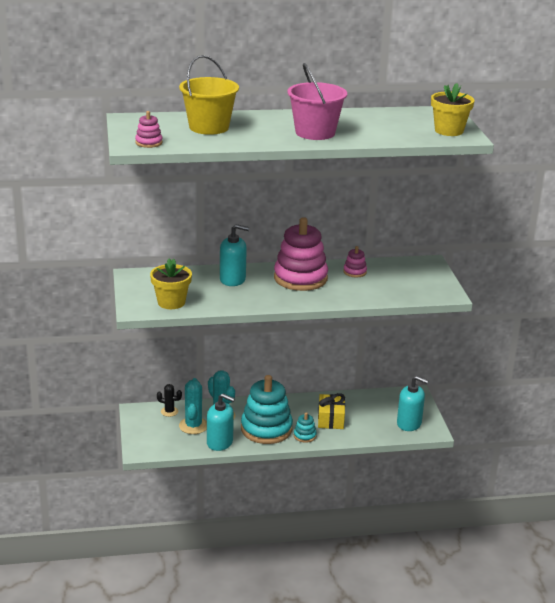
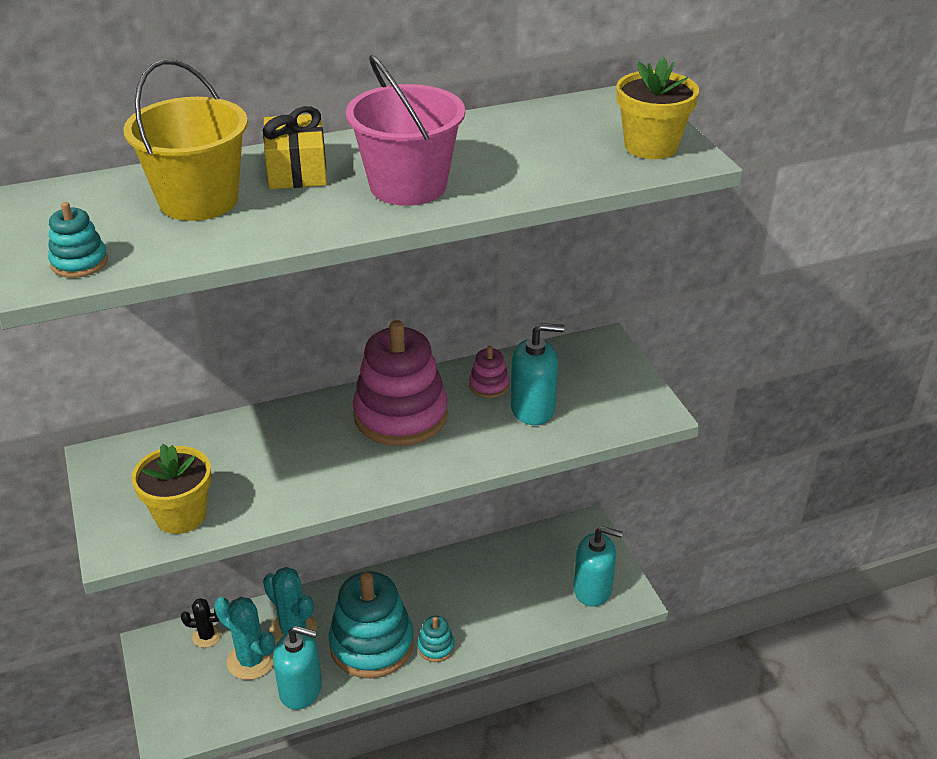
camera: 10 degrees left, 10 degrees up
(149, 143) = (79, 262): pink stacking toy -> turquoise stacking toy
(193, 426) = (251, 660): turquoise cactus -> turquoise cactus turned 45 degrees counterclockwise
(232, 279) = (283, 438): turquoise soap dispenser -> turquoise soap dispenser (533, 408)
(331, 419) = (470, 603): yellow gift -> yellow gift (297, 170)

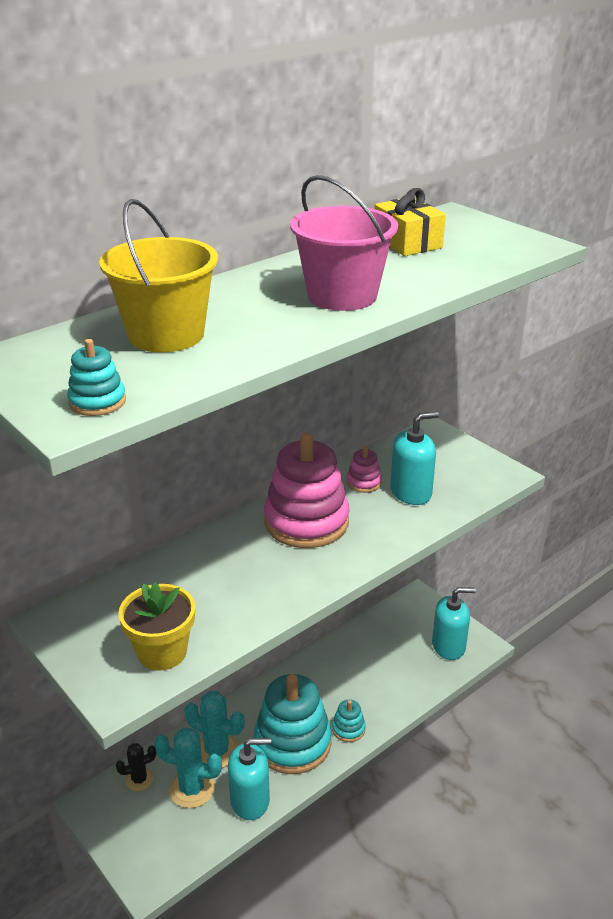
camera: 20 degrees left, 5 degrees down
(297, 170) = (234, 299): yellow gift -> yellow gift (407, 243)
(651, 146) = (504, 241): yellow flower pot -> none

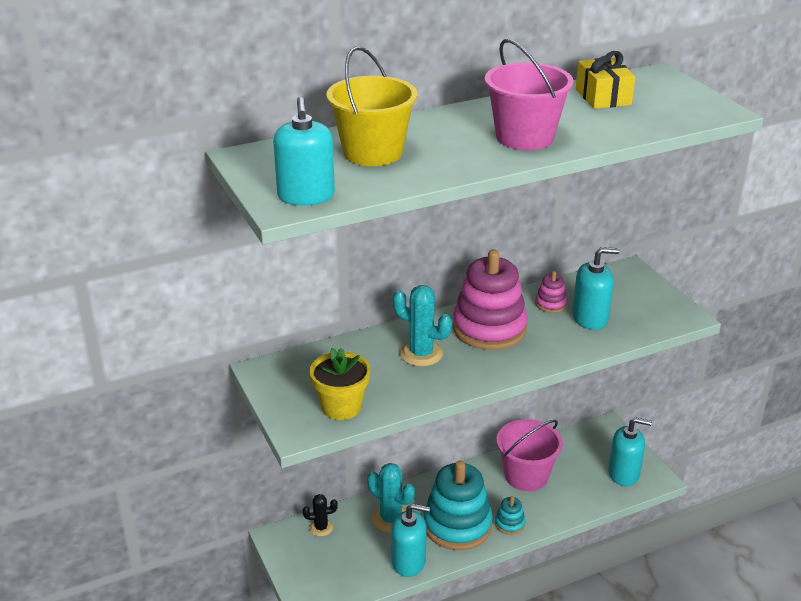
camera: 15 degrees right, 0 degrees up
(97, 402) = (306, 196): turquoise stacking toy -> turquoise soap dispenser
(192, 788) = (362, 543): turquoise cactus -> turquoise cactus (421, 354)
(350, 668) = (526, 475): none -> pink bucket

